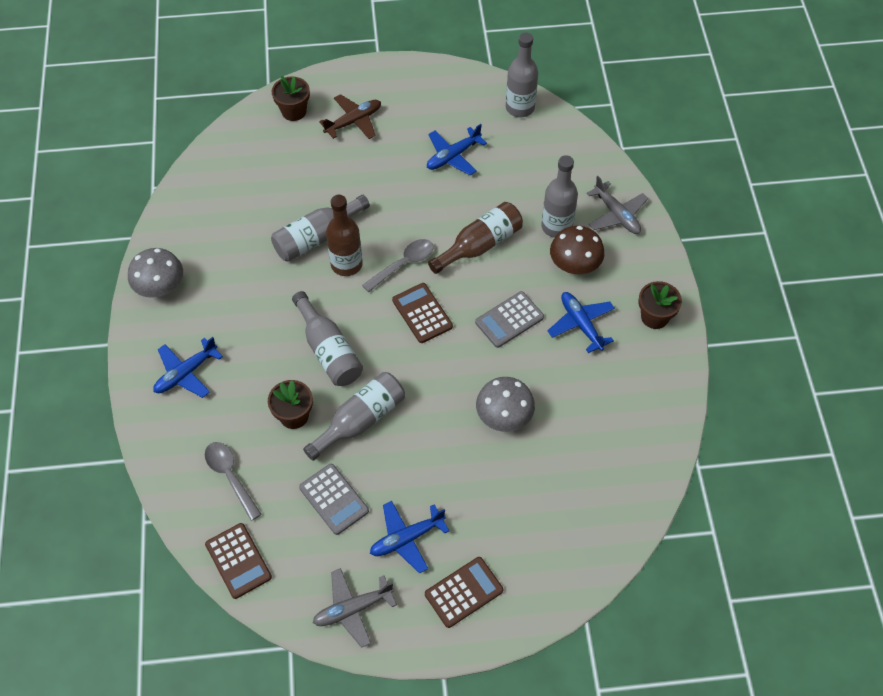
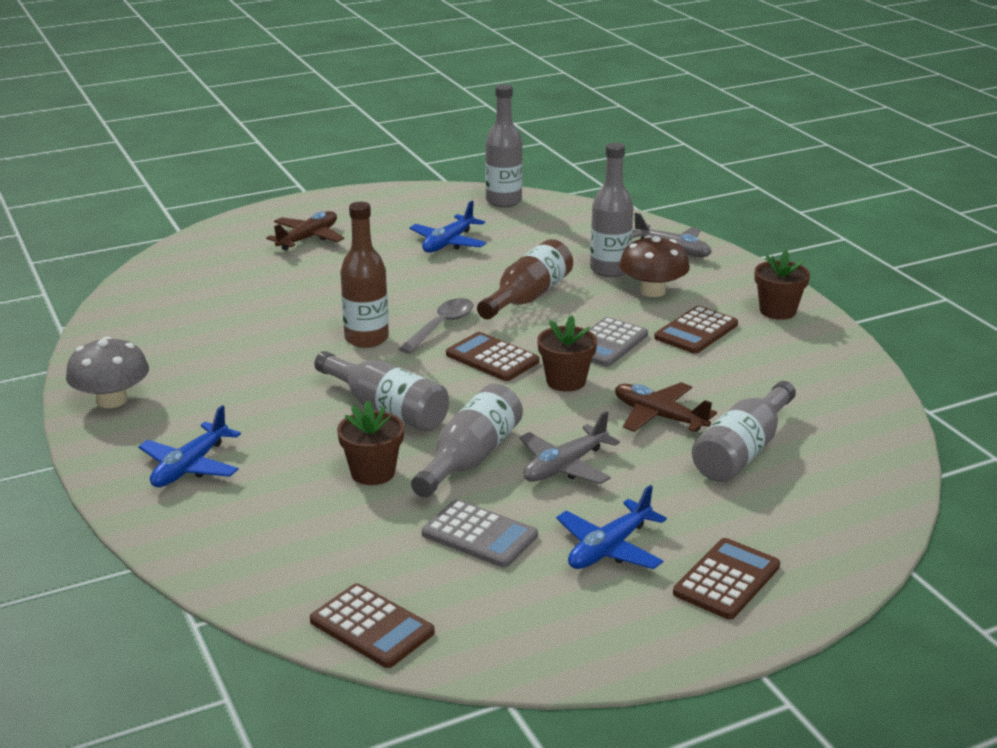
camera: 20 degrees left, 30 degrees down
(230, 476) = (311, 547): grey spoon -> none
(294, 111) = (226, 242): brown flower pot -> brown flower pot (566, 381)
(316, 237) = (313, 326): grey bottle -> grey bottle (742, 451)
(353, 609) = (579, 634): grey plane -> grey plane (565, 466)
(504, 416) = (659, 417): grey mushroom -> brown plane
(581, 324) = (696, 331): blue plane -> brown calculator

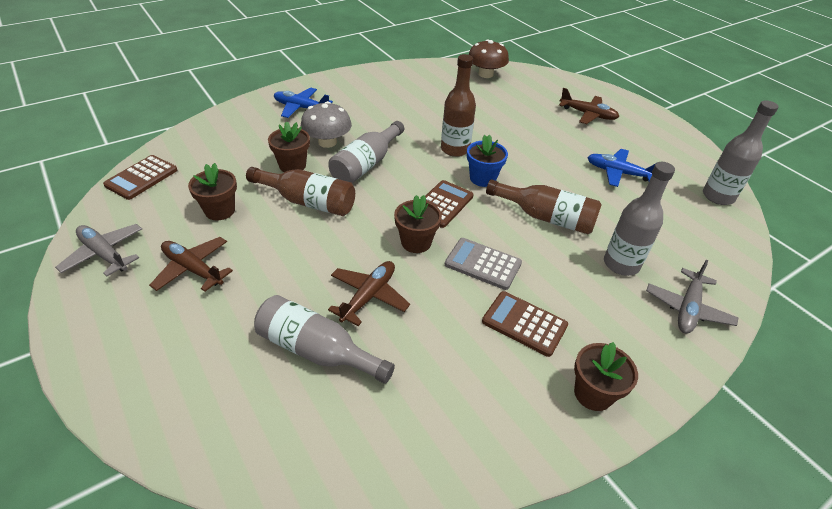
camera: 80 degrees right, 15 degrees up
(112, 400) = (365, 79): grey mushroom -> grey mushroom (327, 142)
(441, 326) = (482, 178): grey spoon -> blue flower pot
(470, 458) = (308, 202): grey bottle -> brown bottle
(479, 535) = (220, 210): grey calculator -> brown flower pot
(565, 466) = (296, 245): grey plane -> grey plane (104, 254)
(609, 548) = (193, 269): blue plane -> brown plane
(652, 291) = (592, 293): brown mushroom -> brown mushroom (485, 74)
(726, 580) = (139, 333): brown calculator -> none

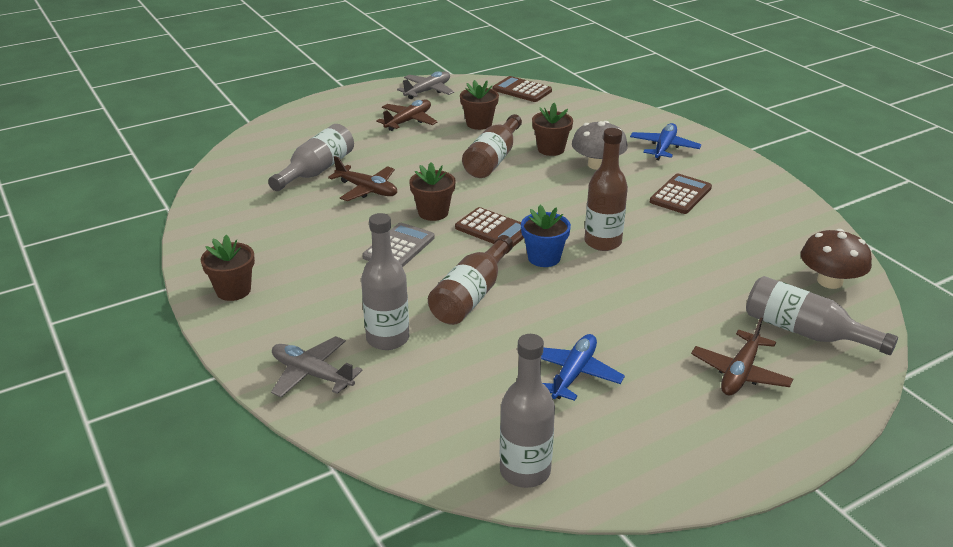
camera: 95 degrees right, 10 degrees down
(366, 165) = (559, 186): grey bottle -> grey bottle (805, 332)
(524, 324) = (318, 263): brown calculator -> brown calculator (680, 195)

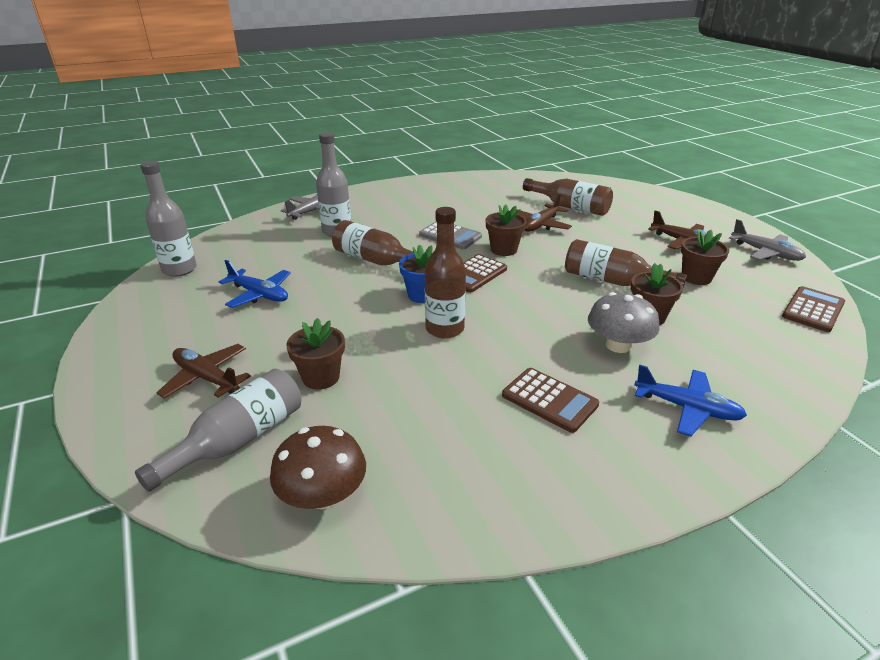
camera: 95 degrees right, 0 degrees up
(233, 290) = (408, 189): brown flower pot -> brown flower pot (321, 377)
(316, 170) = (570, 207): grey bottle -> brown bottle

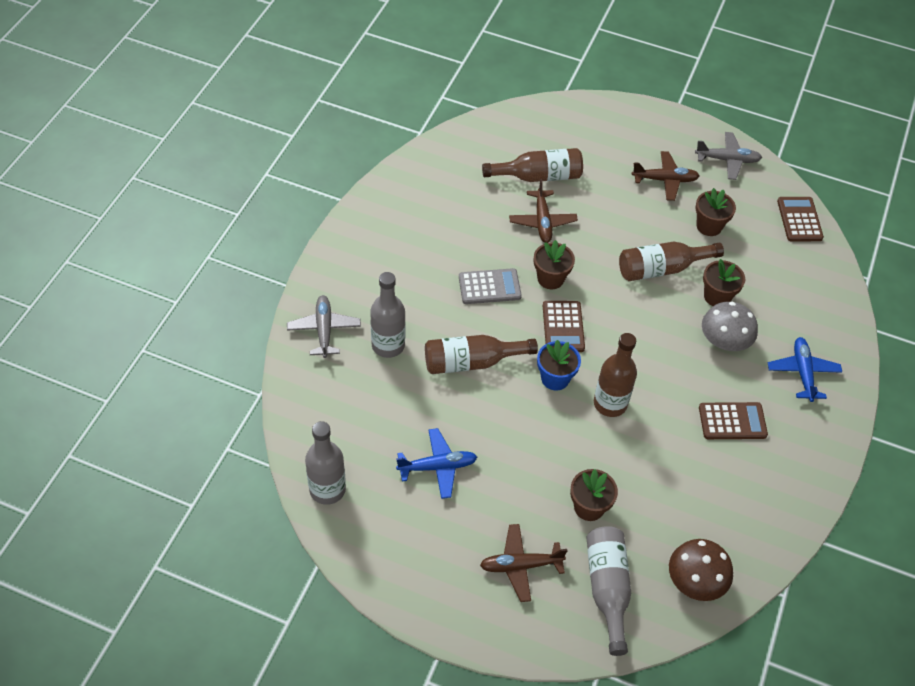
camera: 45 degrees left, 20 degrees up
(687, 408) = (802, 372): blue plane -> blue plane turned 75 degrees counterclockwise

